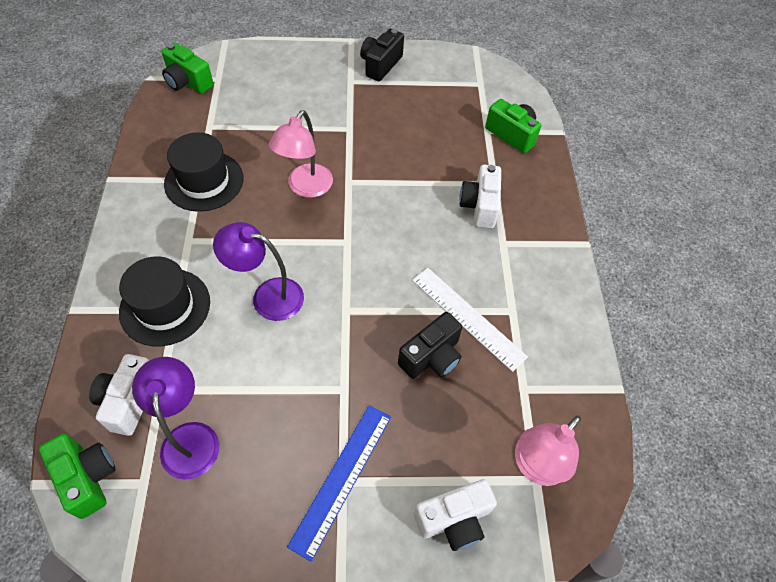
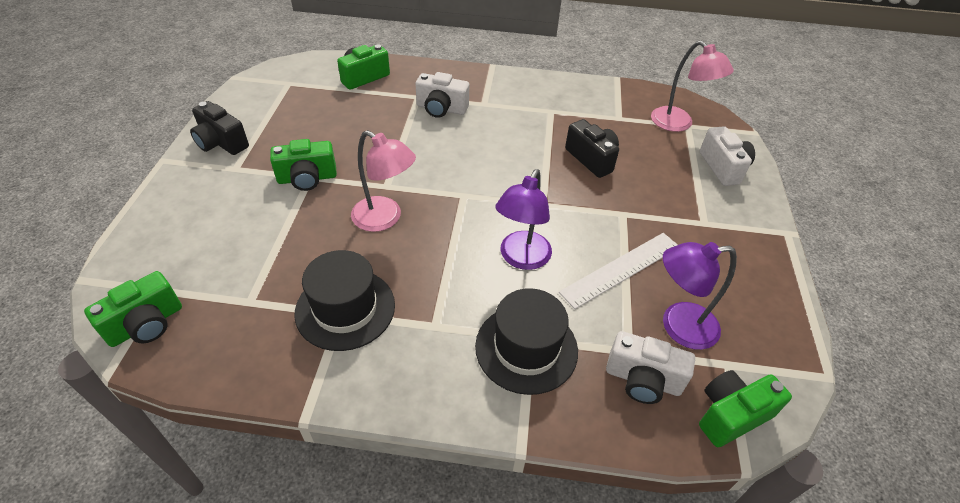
camera: 80 degrees left, 10 degrees down
(342, 478) = (702, 223): blue ruler -> none
(347, 127) = (307, 178): none -> green camera
(468, 317) = (555, 134): white ruler -> white ruler (621, 269)

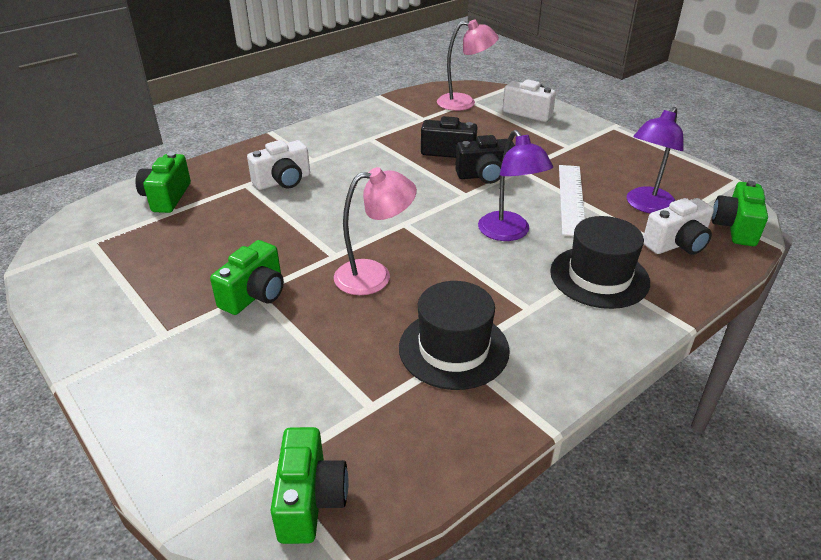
camera: 45 degrees left, 10 degrees down
(221, 143) = (107, 327): black camera -> black camera (485, 175)

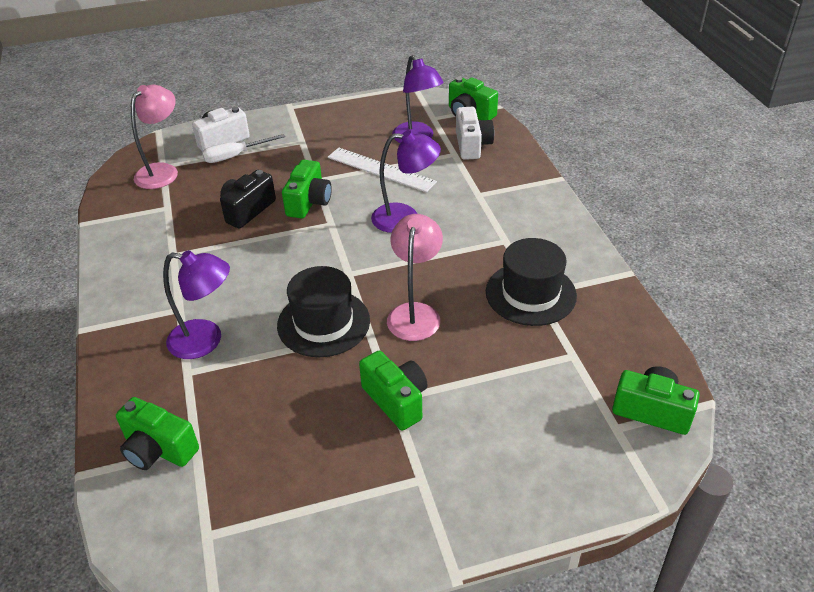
camera: 65 degrees left, 5 degrees up
(283, 181) = (206, 341): white camera -> purple lamp
(485, 175) = (309, 202): black camera -> green camera
(514, 124) = (235, 156): none -> white screwdriver
(599, 277) = (488, 194): black hat -> black hat (323, 323)

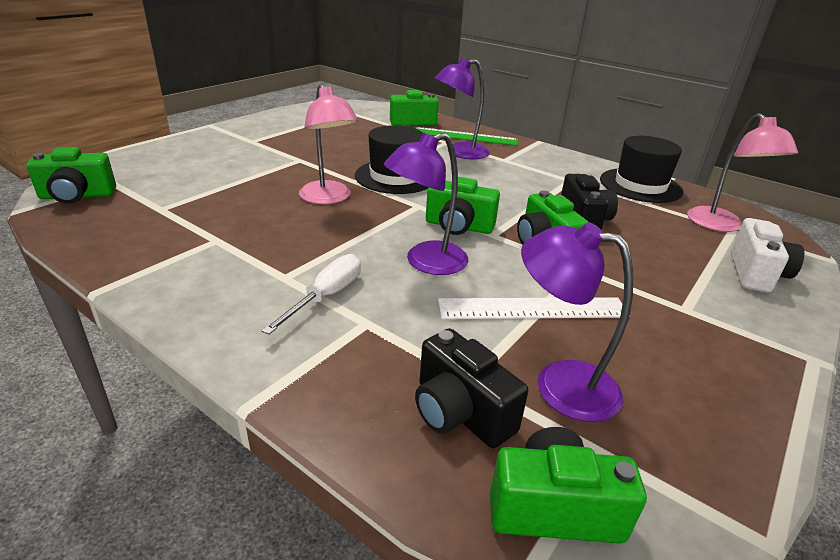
camera: 140 degrees right, 10 degrees down
(148, 377) = (464, 136): none -> green ruler
(235, 156) = (704, 262): white screwdriver -> white screwdriver (326, 296)
(396, 400) = (296, 159): green camera -> green camera (458, 226)
(472, 145) = (460, 412): white camera -> black camera
(530, 293) = (224, 238): black hat -> black hat (640, 185)

